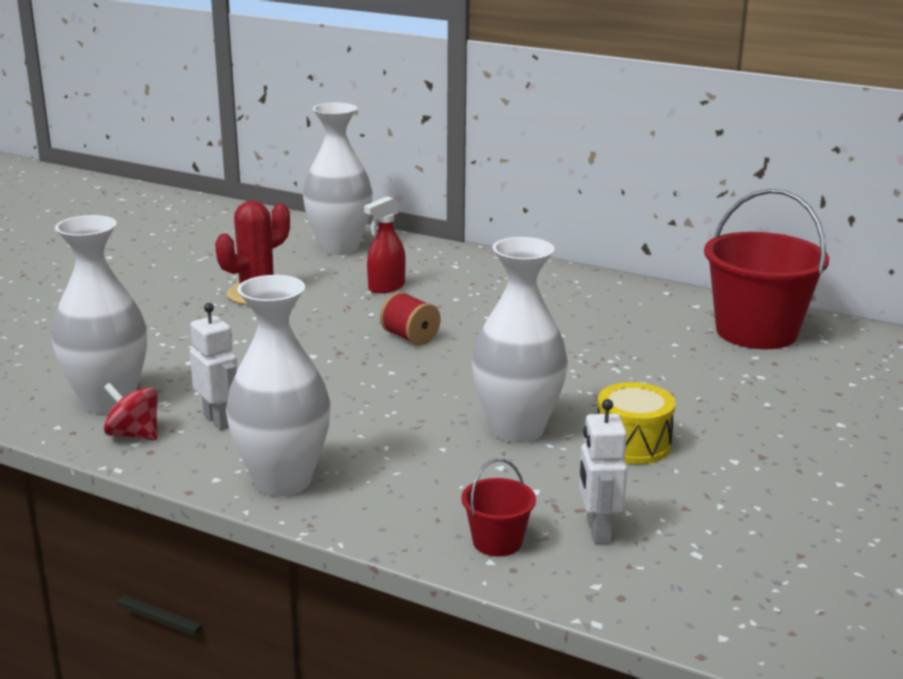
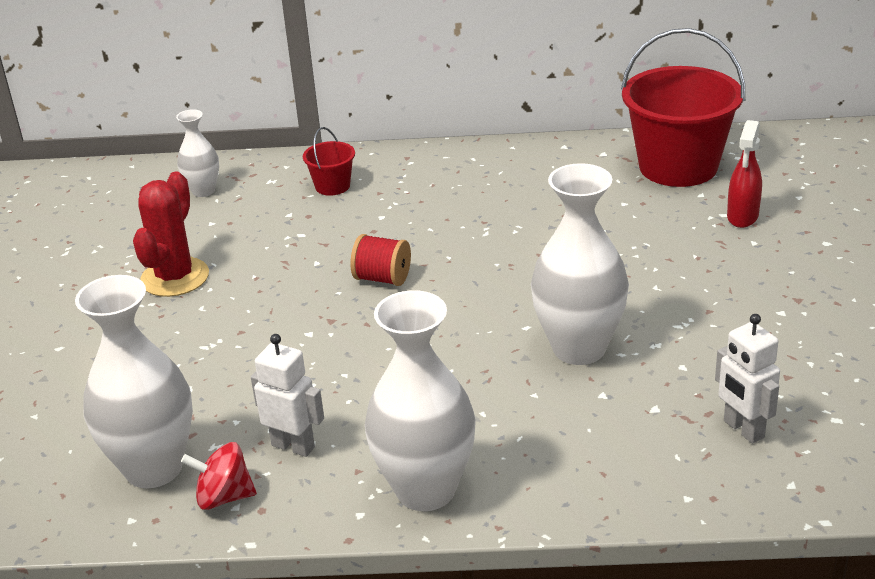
camera: 25 degrees left, 10 degrees up
(339, 248) = (203, 191): white vase -> white vase, size x0.53
(386, 287) = (300, 225): red spray bottle -> red spray bottle (742, 217)
(497, 542) = (674, 475): red bucket -> red bucket (332, 186)
(633, 444) = (688, 327): yellow drum -> none

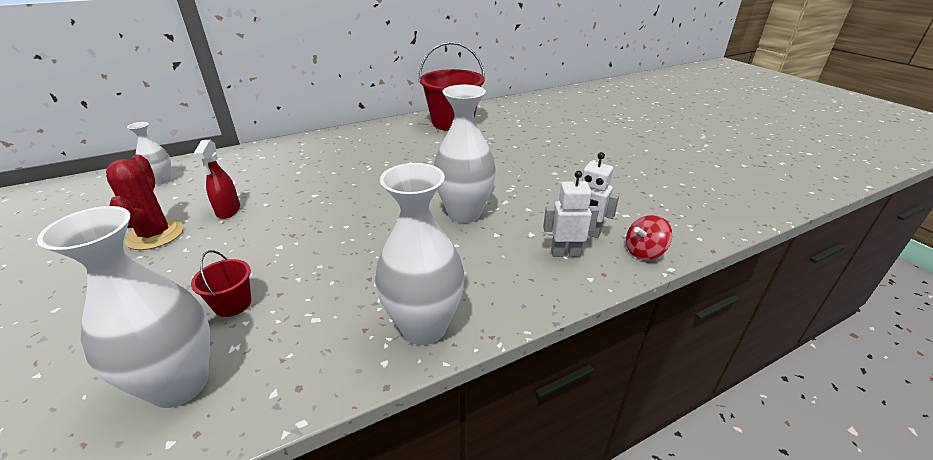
camera: 30 degrees left, 0 degrees up
(224, 497) = (259, 388): red spinning top -> red spinning top (644, 252)
(293, 446) = (303, 326): white robot -> white robot (565, 253)
(332, 186) = (257, 162): red bucket -> red bucket (232, 304)
(382, 278) = (317, 203): red spool -> none
(742, 217) = (500, 137): red spray bottle -> red spray bottle (228, 211)

